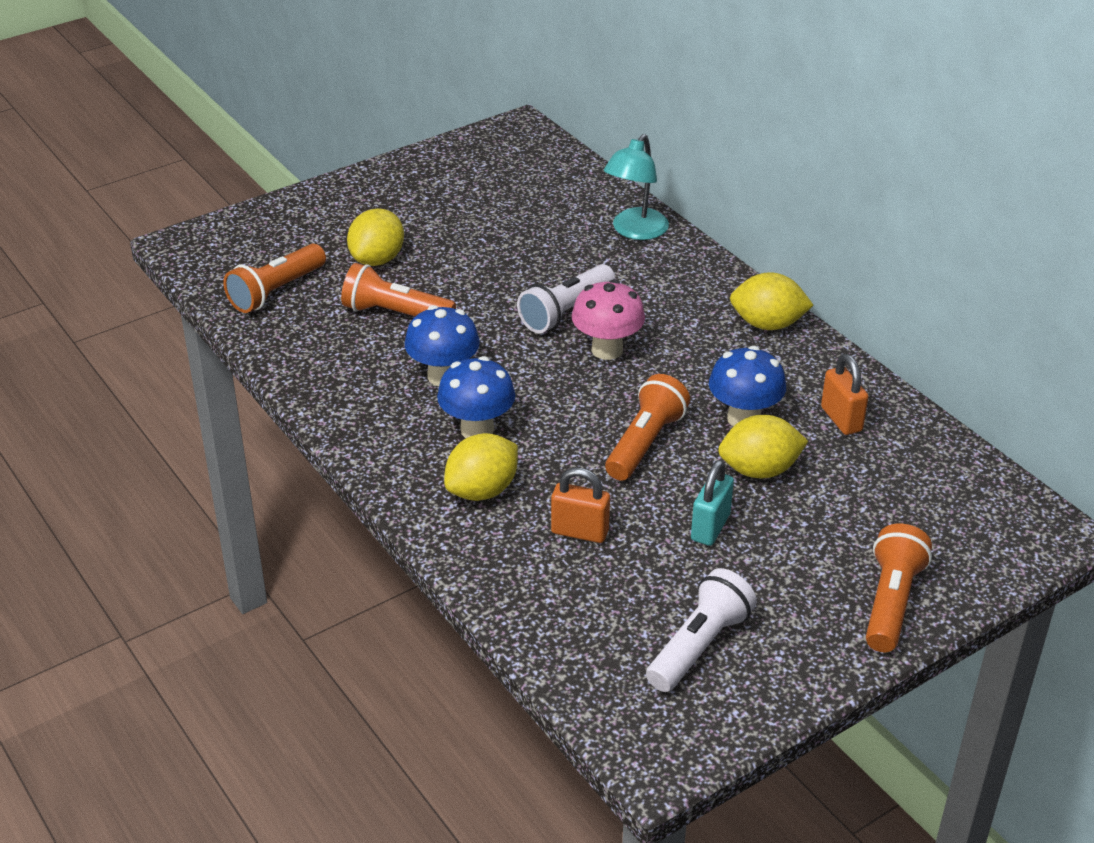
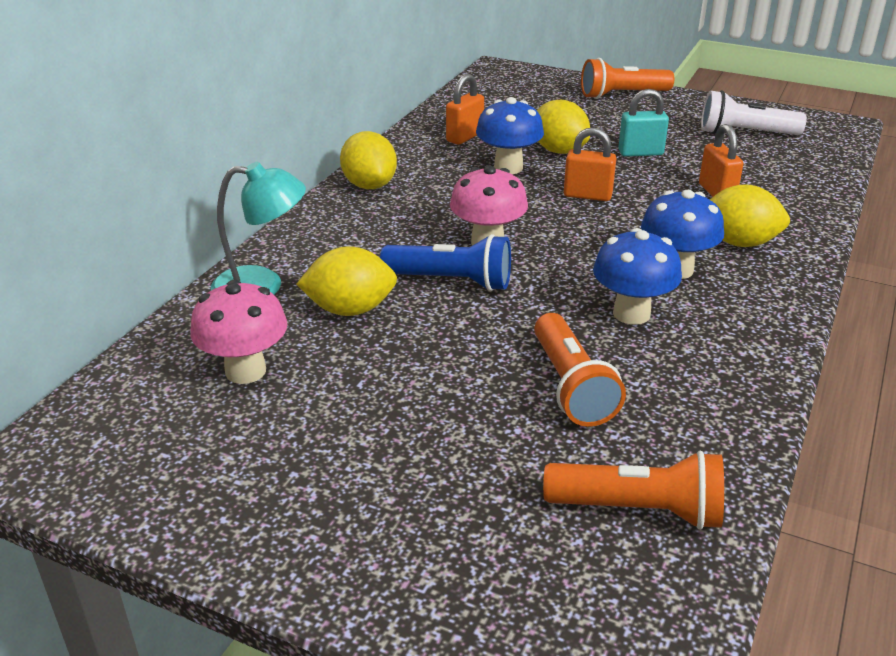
camera: 120 degrees left, 5 degrees down
(377, 259) = (481, 450): yellow lemon -> yellow lemon (350, 310)
(536, 203) = (245, 371): none -> pink mushroom
(566, 312) = (451, 281): white flashlight -> blue flashlight
(644, 443) = (587, 195): orange flashlight -> orange padlock

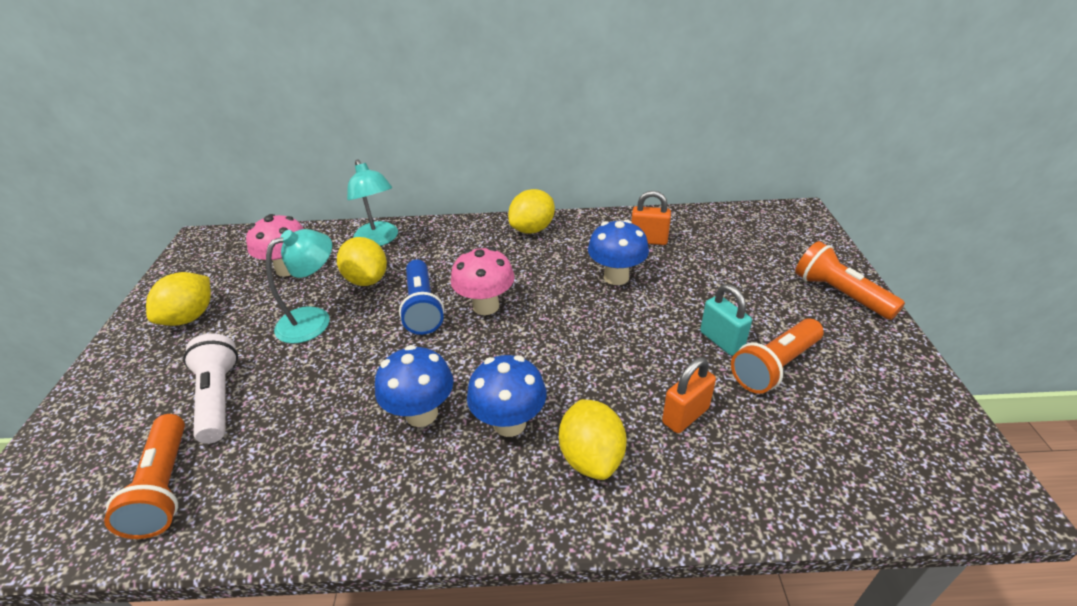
camera: 65 degrees right, 5 degrees up
(399, 362) = (314, 319): none -> turquoise lamp
(559, 150) = (674, 292): yellow lemon -> yellow lemon (190, 317)
(571, 386) = (307, 408): orange flashlight -> orange flashlight (775, 366)
(587, 195) = (605, 332): orange padlock -> none
(745, 133) = (856, 405): white flashlight -> white flashlight (218, 398)

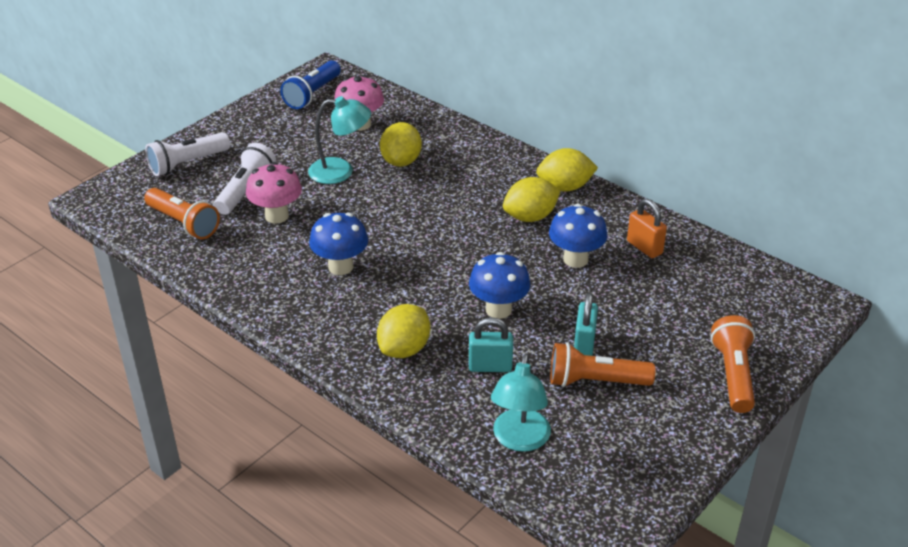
camera: 40 degrees right, 0 degrees up
(106, 410) = (187, 164): none -> white flashlight
(165, 486) = (184, 223): orange flashlight -> orange flashlight turned 75 degrees counterclockwise
(190, 317) = (273, 128): yellow lemon -> yellow lemon (530, 217)
(379, 240) = (442, 134): turquoise lamp -> turquoise lamp (519, 440)
(423, 307) = (414, 202): blue flashlight -> blue flashlight (312, 94)
(486, 306) = (456, 225): pink mushroom -> pink mushroom (277, 216)
(509, 423) = (382, 303): blue mushroom -> blue mushroom (498, 309)
(685, 415) = (490, 366): orange padlock -> turquoise padlock

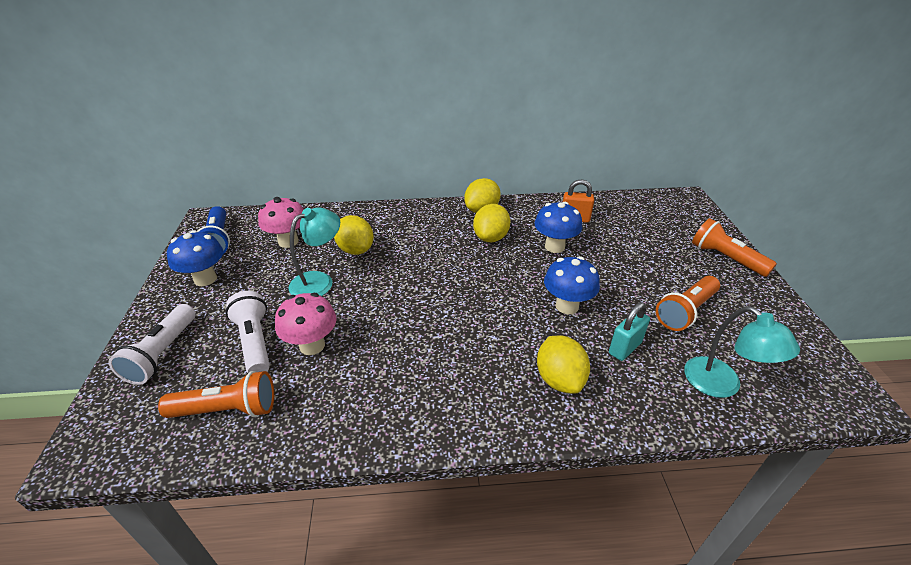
camera: 45 degrees left, 0 degrees up
(340, 267) = (422, 351): blue mushroom -> blue mushroom (205, 279)
(584, 344) = (643, 293): turquoise padlock -> none

